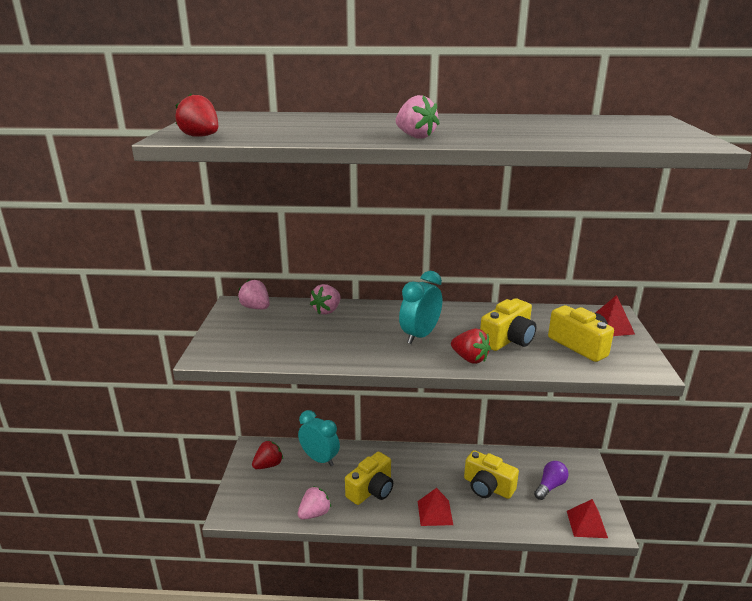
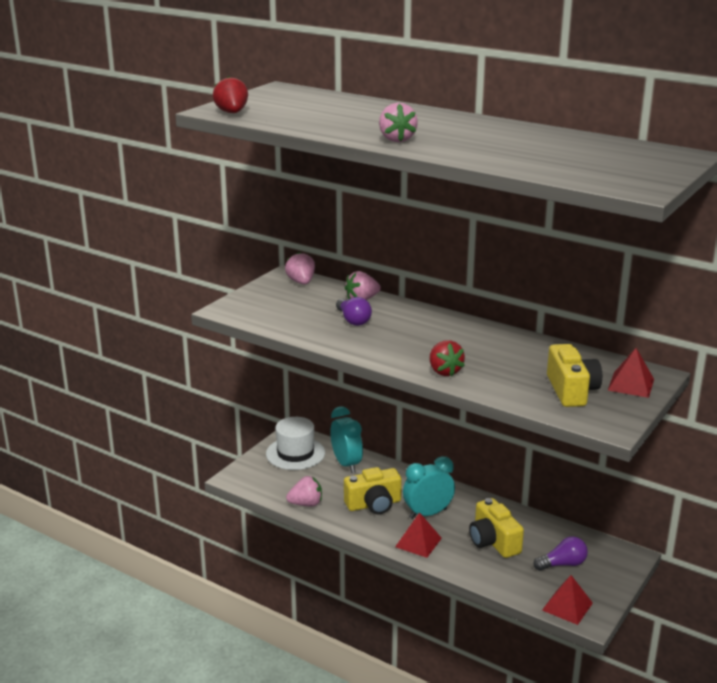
camera: 30 degrees right, 0 degrees up
(268, 465) = (295, 453): red strawberry -> white hat
(340, 332) = (353, 320): none -> purple light bulb
(420, 336) = (422, 342): turquoise clock -> turquoise clock (428, 513)
(508, 340) = (503, 367): yellow camera -> none

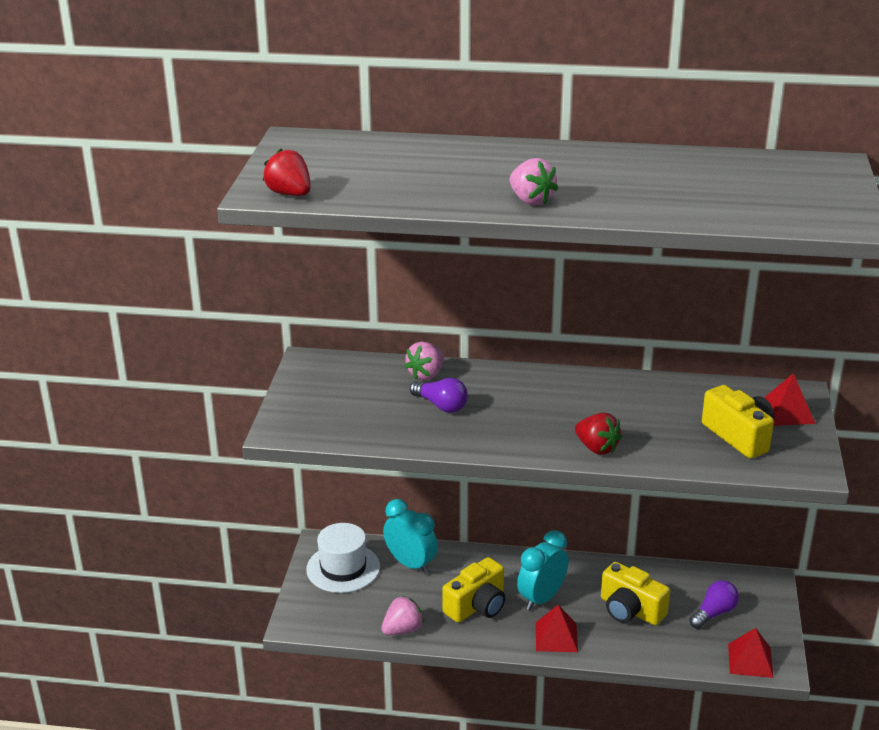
camera: 25 degrees left, 5 degrees up
(301, 282) = (335, 367): pink strawberry -> none

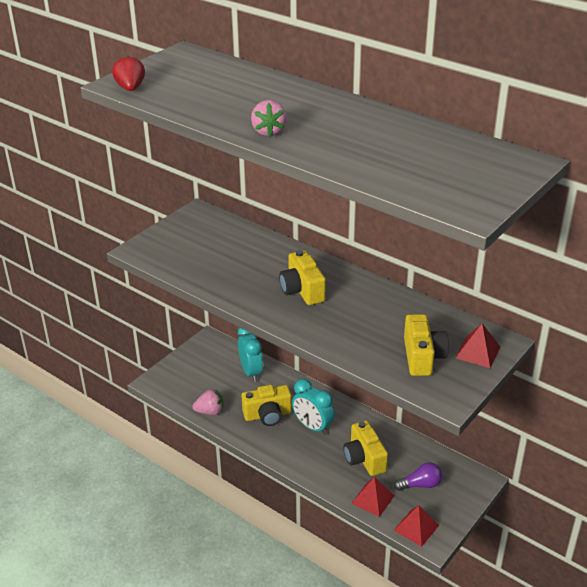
camera: 30 degrees right, 5 degrees up
(343, 568) = (209, 359): white hat -> none
(426, 374) = (258, 243): pink strawberry -> none
(441, 405) = (246, 266): purple light bulb -> none
(536, 410) = (302, 290): none -> yellow camera
(541, 598) = (312, 427): turquoise clock -> turquoise clock turned 120 degrees counterclockwise
(556, 637) = (299, 456): red pyramid -> red pyramid (373, 499)
(597, 448) = (314, 330): red strawberry -> none

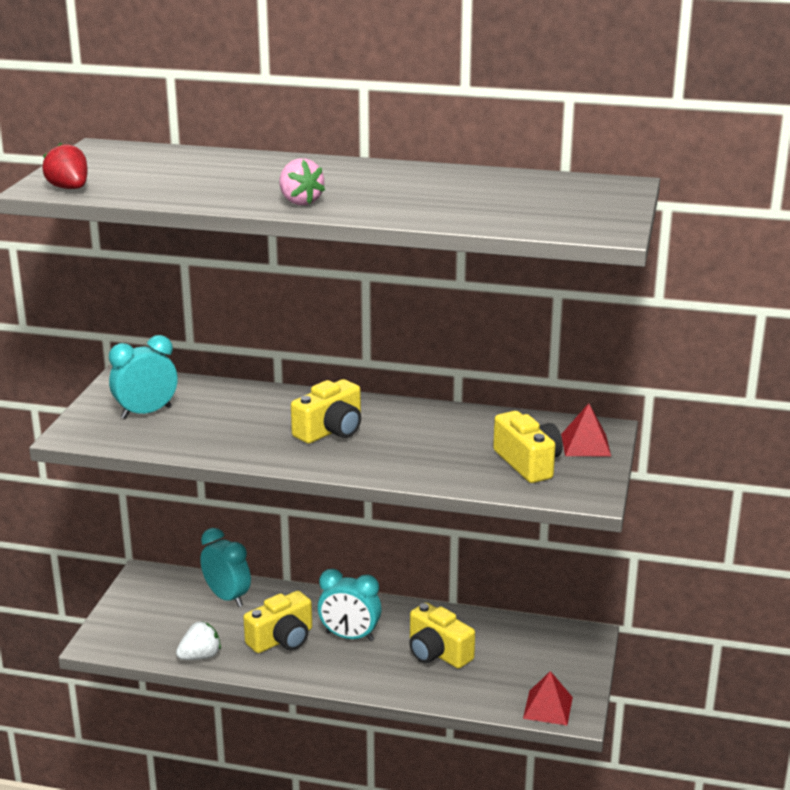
camera: 25 degrees left, 10 degrees down
(193, 244) = (146, 412): none -> turquoise clock
(210, 411) = (200, 656): pink strawberry -> white strawberry
(302, 290) = (331, 431): yellow camera -> yellow camera turned 90 degrees counterclockwise
(373, 499) = (477, 693): red pyramid -> none
(420, 485) = (523, 661): purple light bulb -> none

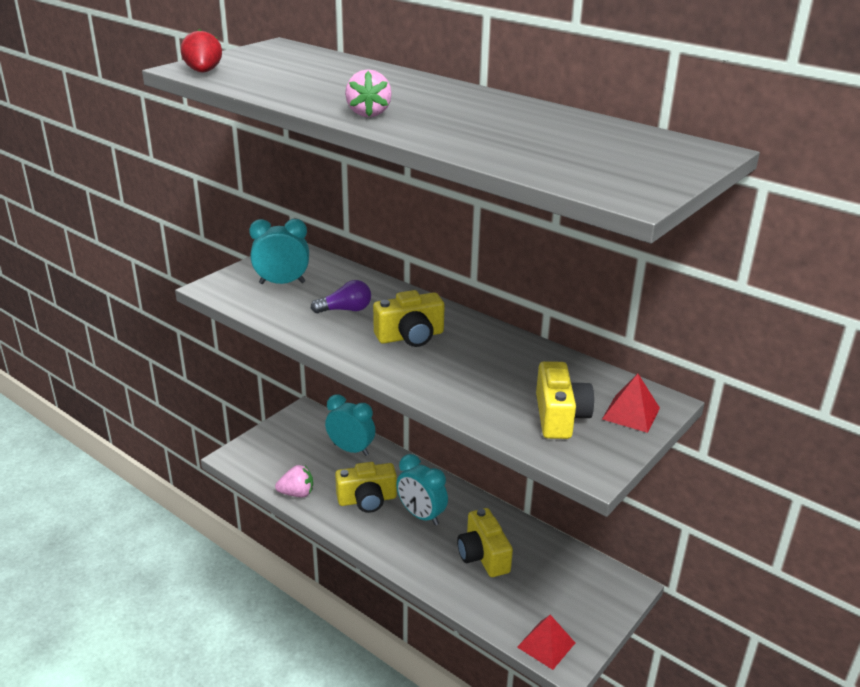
camera: 25 degrees right, 5 degrees up
(200, 656) = (297, 493): white strawberry -> pink strawberry
(227, 597) = (351, 449): turquoise clock -> turquoise clock turned 45 degrees counterclockwise
(241, 422) = (345, 310): none -> purple light bulb

